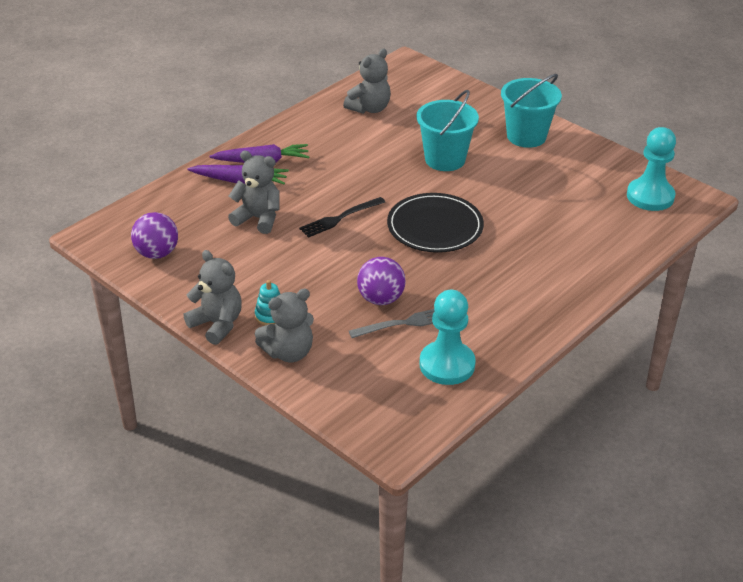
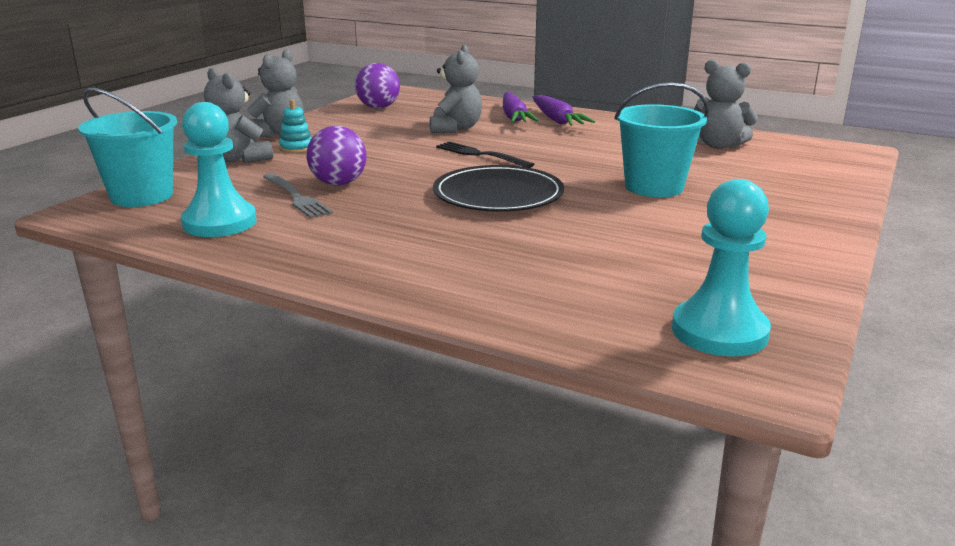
camera: 75 degrees right, 15 degrees down
(526, 136) = (778, 226): turquoise bucket -> turquoise bucket (141, 196)

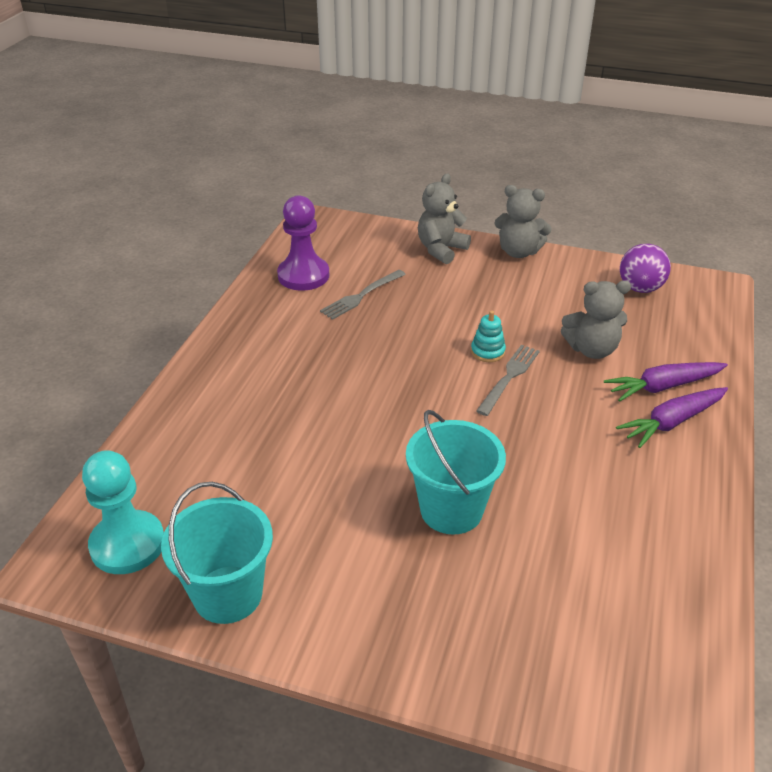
camera: 80 degrees right, 15 degrees up
(141, 196) = (346, 232): turquoise bucket -> turquoise bucket (228, 594)
(219, 222) = (303, 275): turquoise pawn -> purple pawn
(296, 148) = (482, 269): turquoise stacking toy -> turquoise stacking toy (487, 352)
(338, 184) = (398, 309): purple ball -> none
(480, 155) = (509, 377): black fork -> grey fork
(498, 194) = (397, 401): black plate -> none
(719, 145) = (638, 577): grey teddy bear -> none

